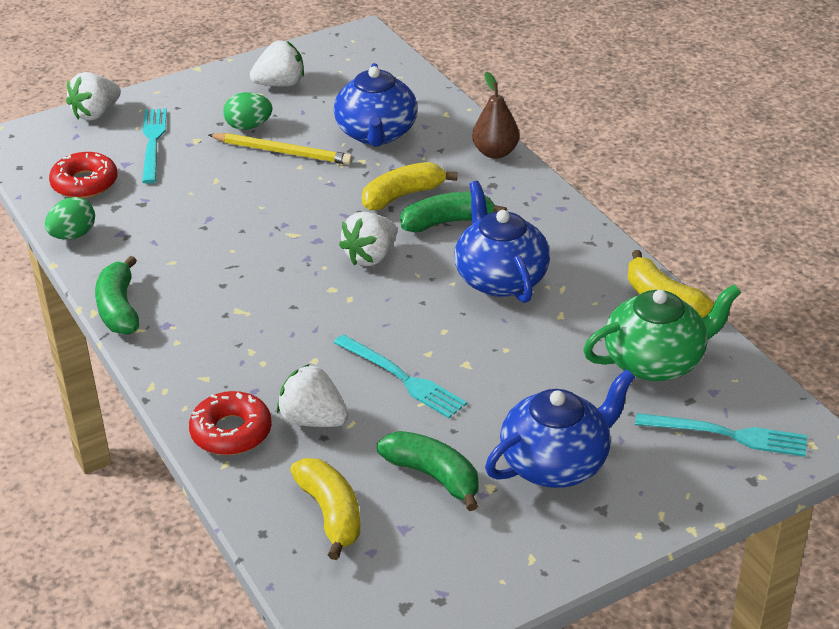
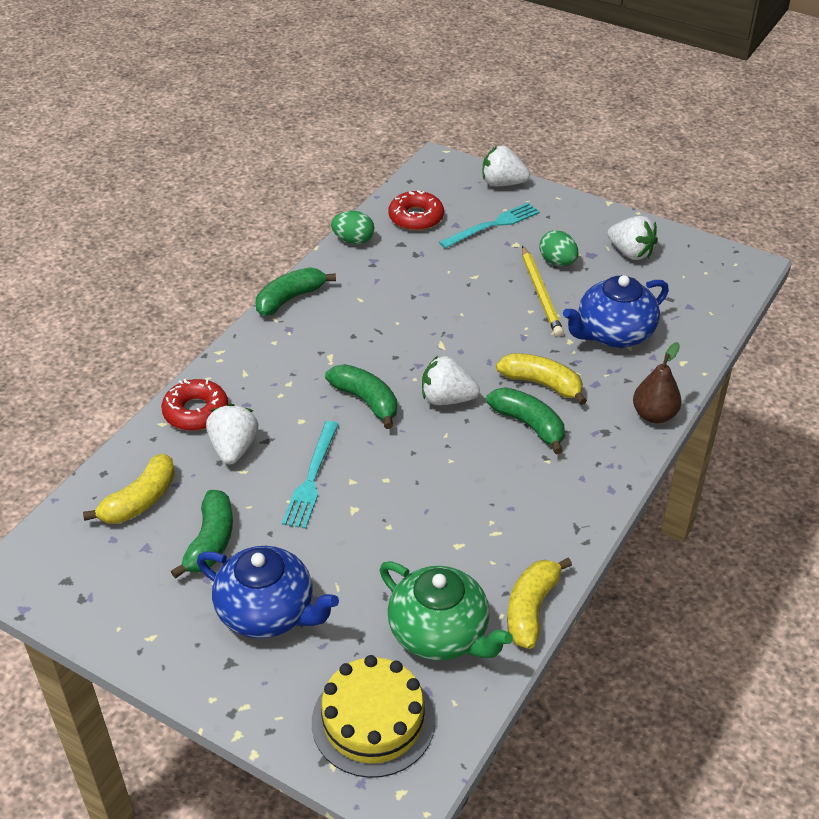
camera: 60 degrees right, 5 degrees up
(326, 307) = (366, 401): none -> green banana
(500, 278) = (478, 487): blue teapot -> none
(727, 435) = (373, 721): turquoise fork -> yellow cake

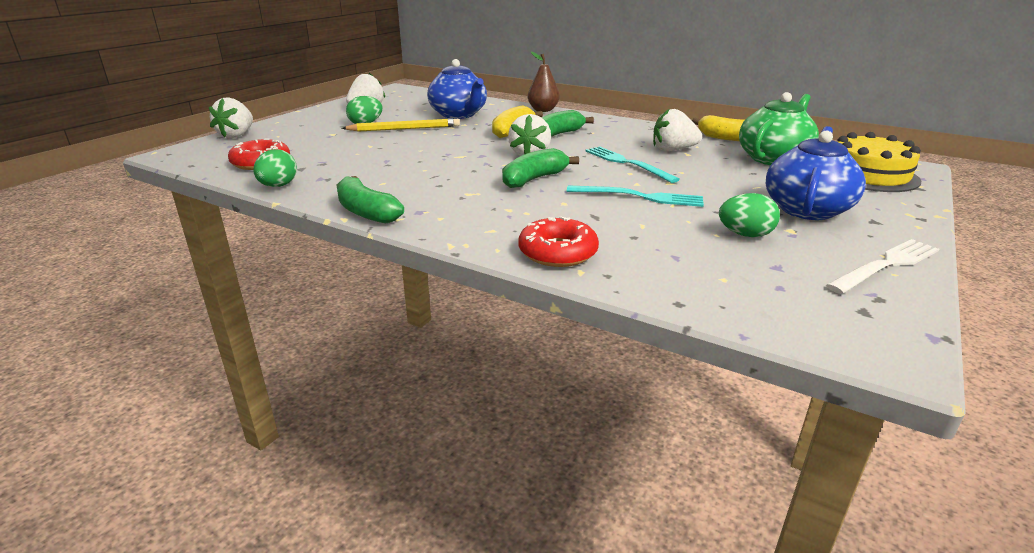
camera: 90 degrees left, 15 degrees down
(133, 628) = (886, 265): none -> white fork
(140, 500) = (712, 275): yellow banana -> none
(211, 541) = (745, 235): green banana -> green egg
(234, 448) = (611, 230): white strawberry -> white strawberry (673, 150)
(492, 225) = (299, 139): turquoise fork -> turquoise fork (627, 163)

